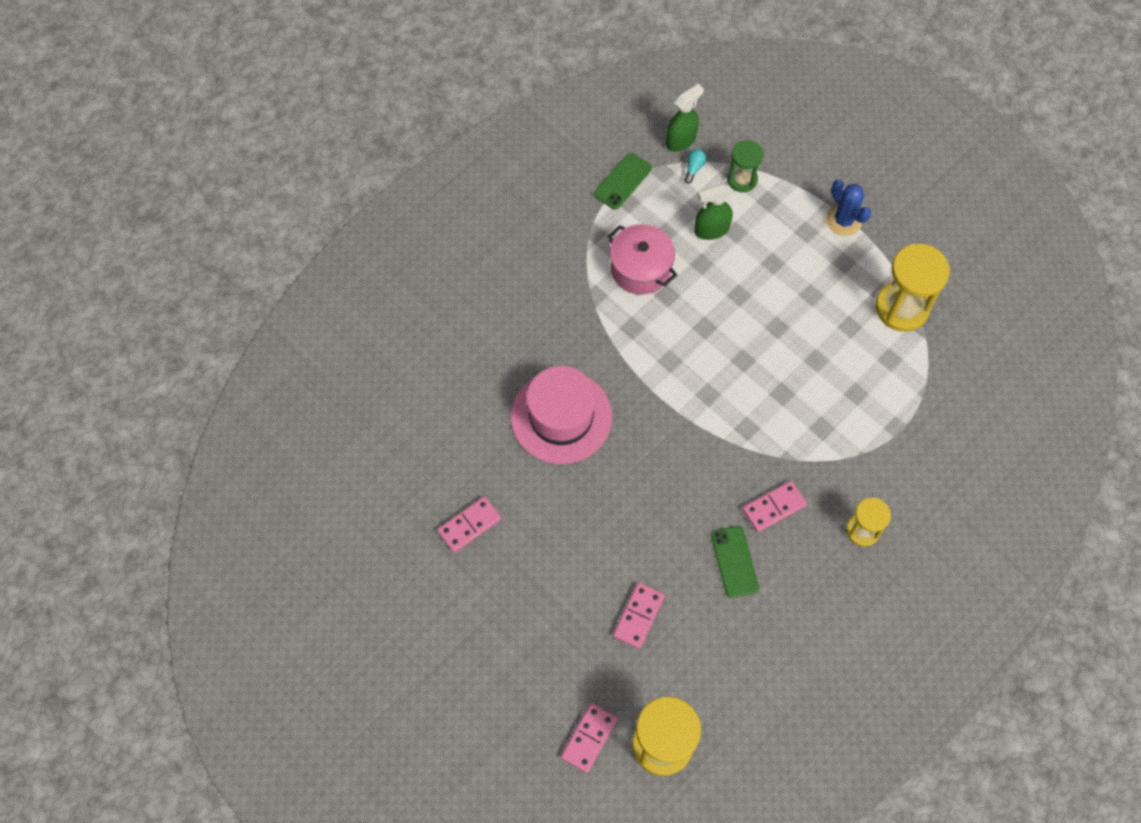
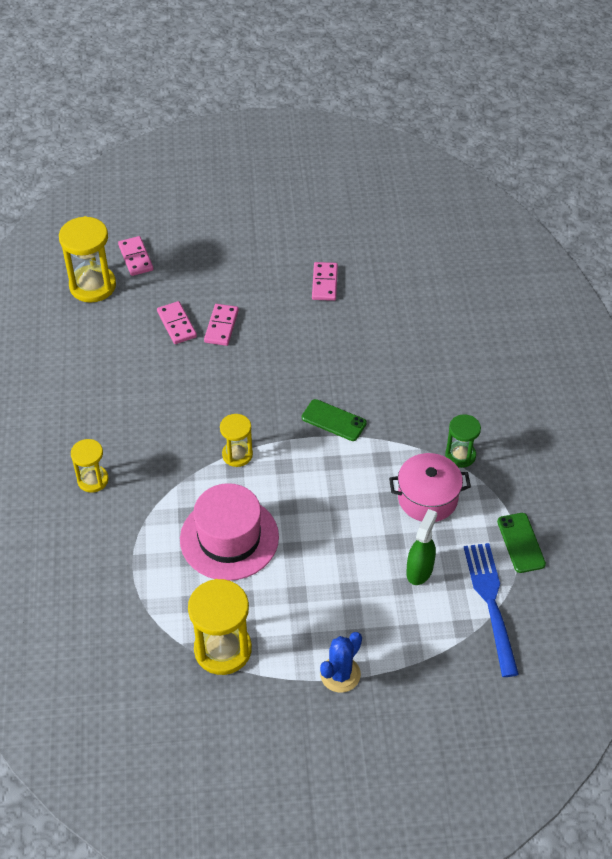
camera: 130 degrees right, 15 degrees down
(561, 416) = (352, 373): pink hat -> pink hat (229, 538)
(681, 140) = (528, 614): green spray bottle -> none
(694, 168) = (490, 602): turquoise light bulb -> blue fork
(731, 438) = (237, 455): none -> yellow hourglass
(734, 561) = (154, 395): green phone -> green phone (333, 420)
(742, 179) = (448, 629): green hourglass -> green hourglass (460, 455)
(774, 507) = (164, 442): pink domino -> pink domino (221, 326)
(843, 220) = (340, 674): blue cactus -> blue cactus turned 60 degrees counterclockwise

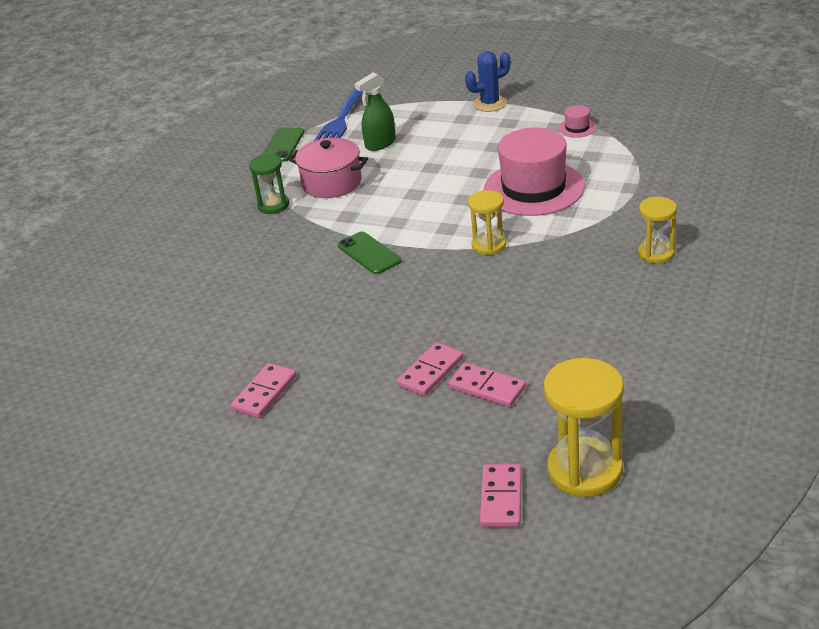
camera: 150 degrees left, 15 degrees down
(177, 324) = (487, 388): pink domino -> pink domino turned 60 degrees counterclockwise
(223, 649) = (577, 128): yellow hourglass -> pink hat

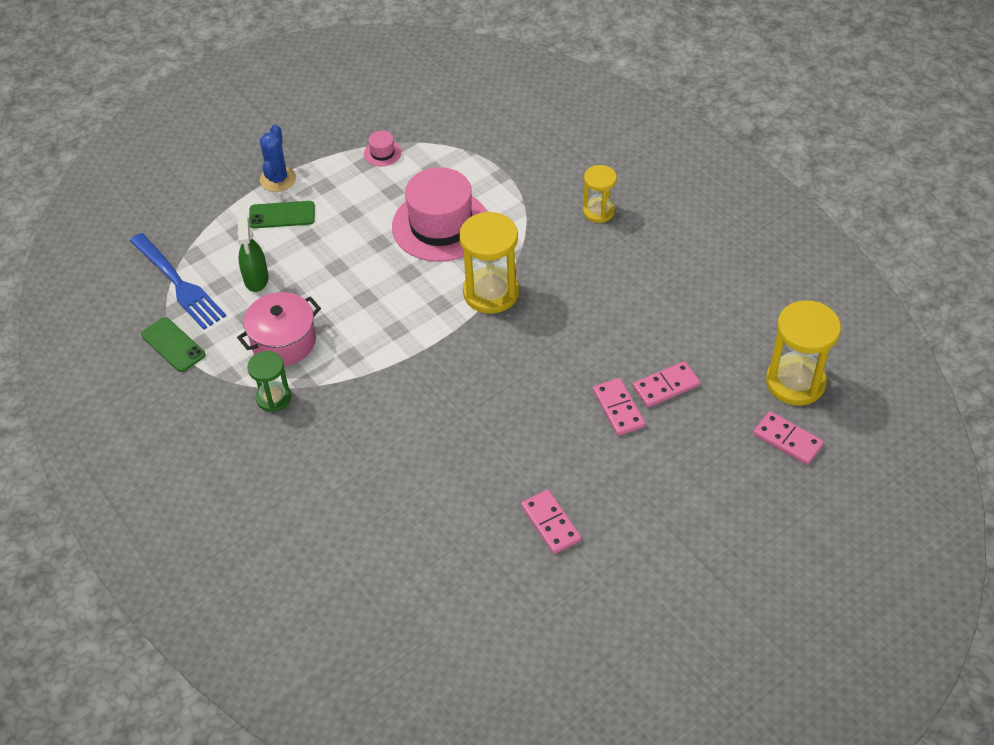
camera: 60 degrees left, 15 degrees up
(369, 253) = (423, 369): green phone -> green phone (282, 215)
(489, 245) = (491, 292): yellow hourglass -> yellow hourglass, size x1.69

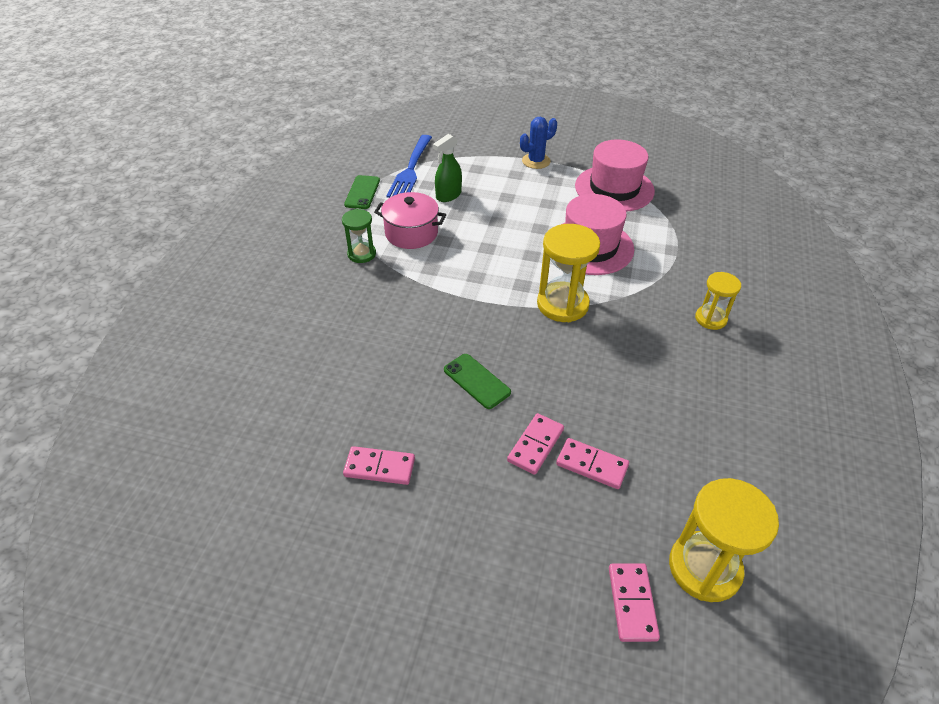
camera: 50 degrees right, 5 degrees down
(282, 215) = (510, 178): green phone -> green phone (476, 381)
(382, 153) = (614, 188): pink hat -> pink hat, size x2.47
(551, 523) = (379, 467): pink domino -> pink domino turned 75 degrees clockwise

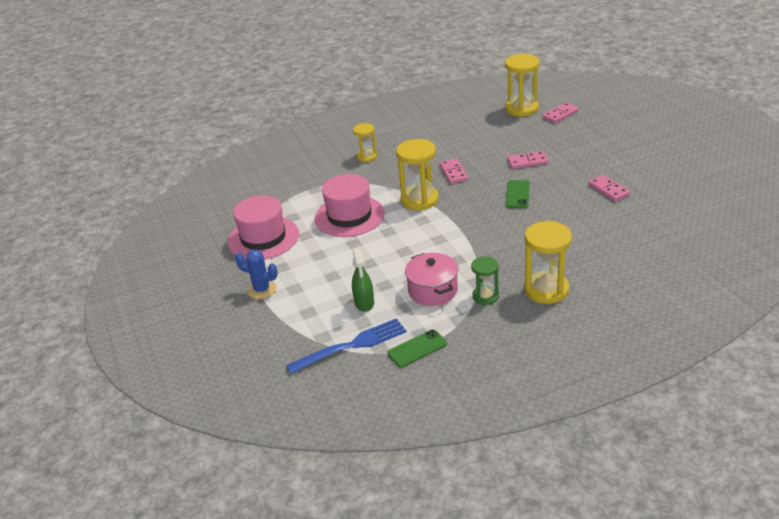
camera: 125 degrees left, 10 degrees down
(315, 291) = (546, 290): none -> yellow hourglass
(448, 195) = (364, 303): green spray bottle -> green spray bottle turned 75 degrees clockwise
(592, 465) = (514, 145): pink domino -> pink domino (453, 173)

